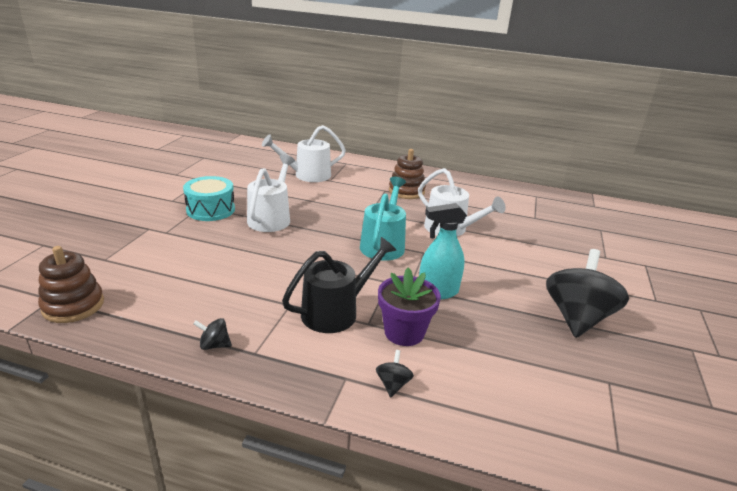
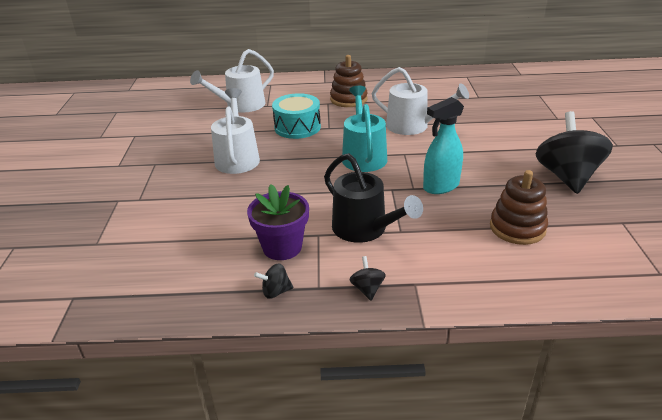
camera: 15 degrees left, 5 degrees up
(73, 305) = (102, 297): brown stacking toy -> brown stacking toy (517, 228)
(211, 210) = (168, 165): turquoise drum -> turquoise drum (297, 127)
(335, 312) = (364, 229): black watering can -> black watering can turned 105 degrees clockwise
(393, 384) = (458, 276): black spinning top -> black spinning top (367, 289)
(404, 332) = (437, 230): purple flower pot -> purple flower pot (282, 247)

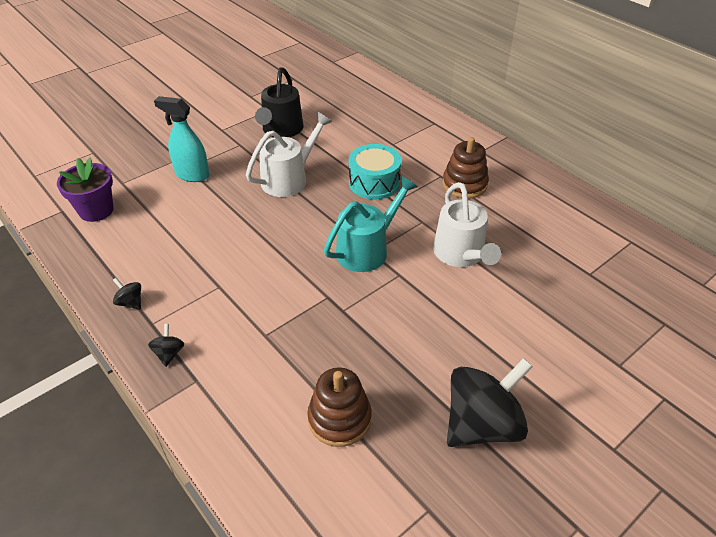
camera: 50 degrees right, 10 degrees up
(241, 105) = (375, 130): white watering can -> none
(282, 247) = (186, 275): purple flower pot -> purple flower pot (96, 210)
(364, 229) = (249, 310): black watering can -> black watering can (281, 130)
(367, 289) = (169, 353): black spinning top -> black spinning top turned 45 degrees counterclockwise
(440, 186) = (363, 328): turquoise spray bottle -> turquoise spray bottle (192, 175)

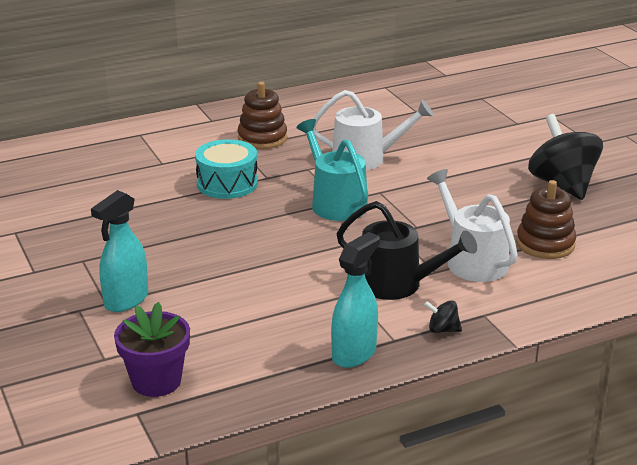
camera: 75 degrees left, 15 degrees down
(130, 302) = (354, 354): black spinning top -> turquoise spray bottle
(281, 130) = (73, 228): black watering can -> black watering can (397, 284)
(289, 179) = (184, 233): white watering can -> white watering can (472, 260)

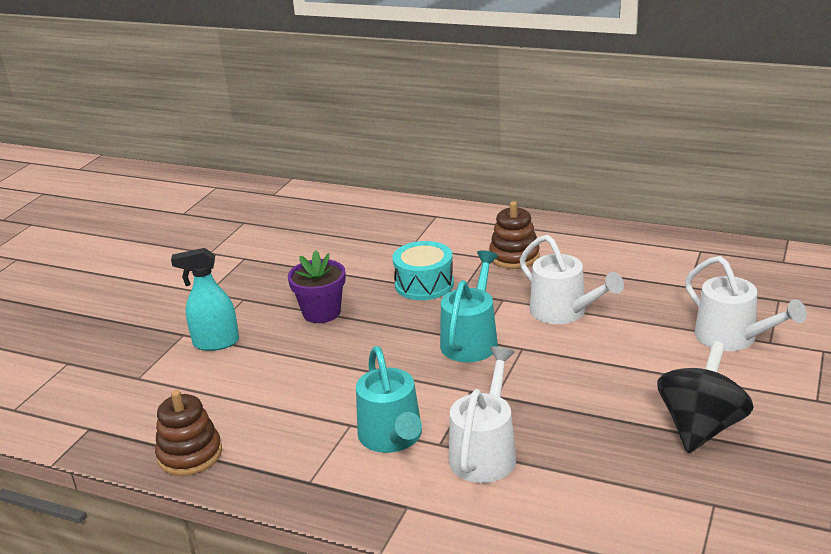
camera: 50 degrees right, 0 degrees up
(156, 381) = (133, 413): purple flower pot -> purple flower pot (321, 312)
(354, 354) = (265, 474): turquoise spray bottle -> none
(397, 284) = (392, 437): black watering can -> turquoise watering can
(442, 330) = (355, 497): black spinning top -> none
(494, 130) = (732, 338): none -> white watering can
(545, 244) = (575, 476): brown stacking toy -> brown stacking toy (190, 454)

